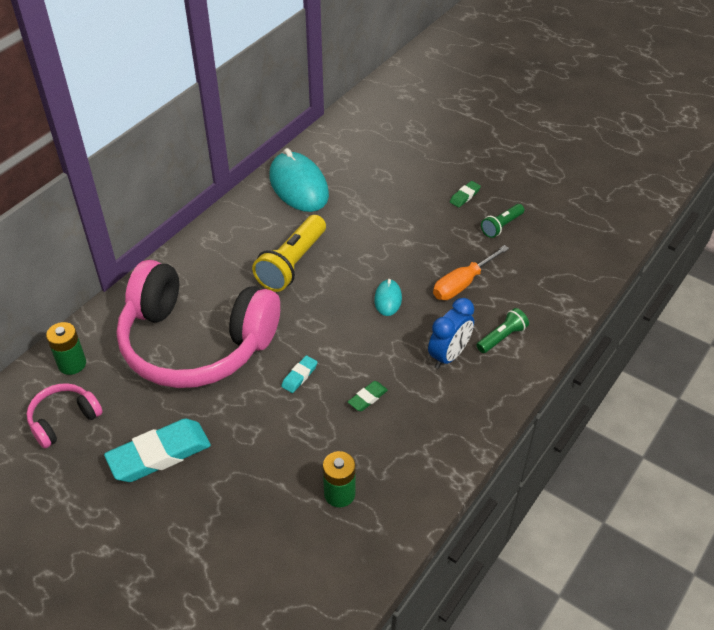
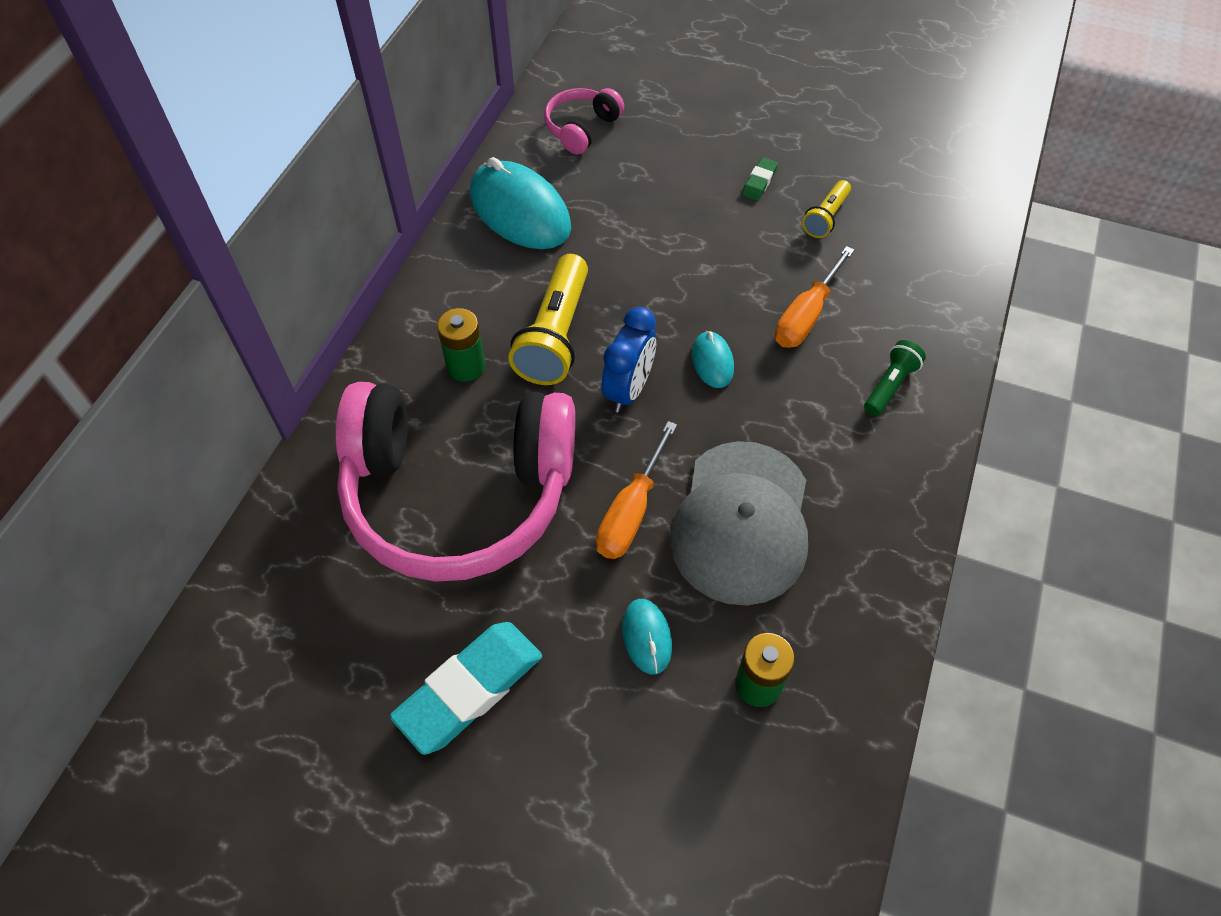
camera: 15 degrees left, 10 degrees up
(64, 420) = (299, 669): pink headphones -> pink headphones (581, 128)
(72, 364) = (279, 572): green battery -> green battery (466, 366)
(279, 450) = (646, 637): none -> turquoise mouse
(299, 376) = (631, 511): turquoise eraser -> orange screwdriver
(367, 398) = (741, 522): green eraser -> grey cap
(449, 355) = (829, 429): blue clock -> blue clock (628, 390)
(501, 226) = (826, 218): green flashlight -> yellow flashlight

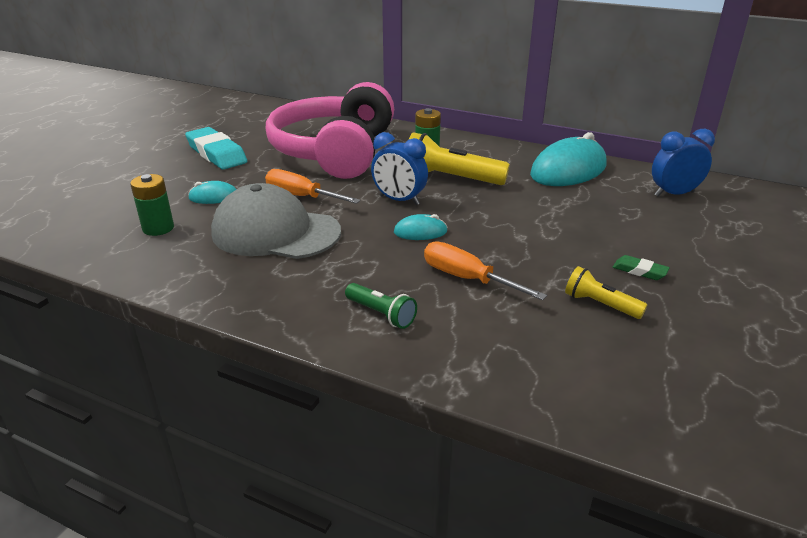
camera: 95 degrees right, 25 degrees down
(581, 128) = (674, 194): pink headphones -> blue clock

